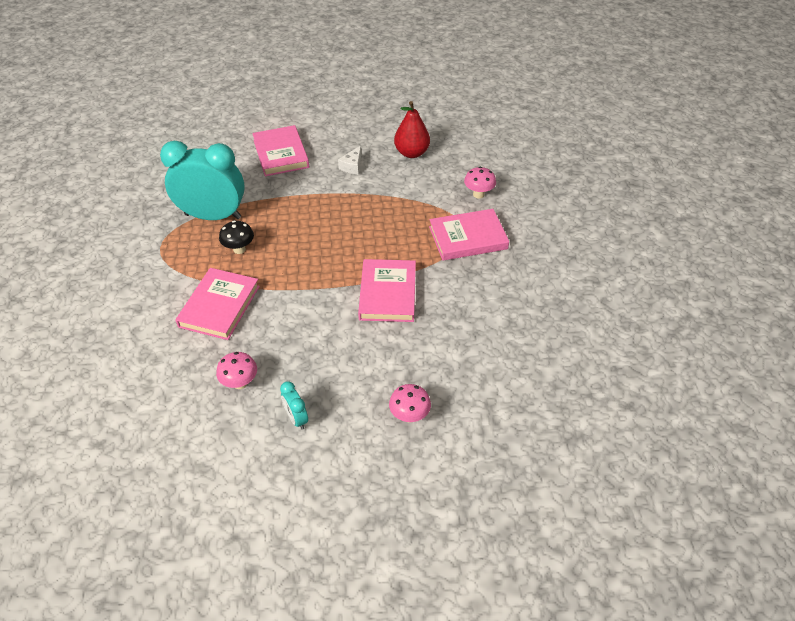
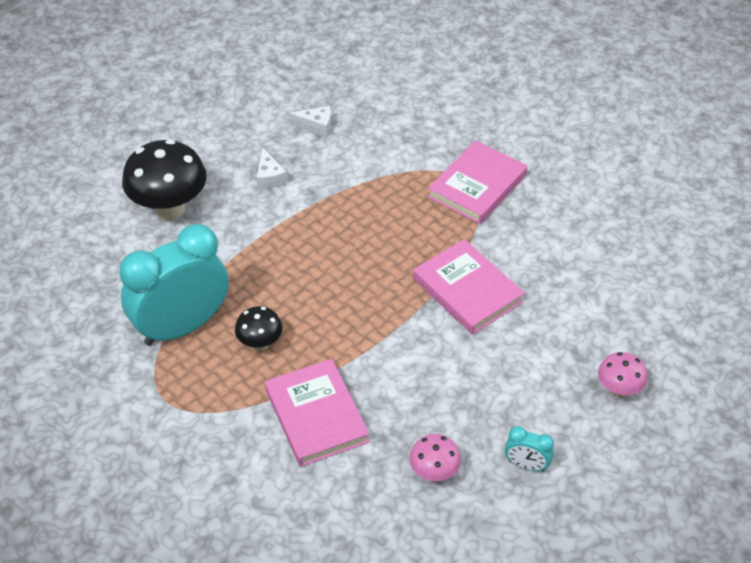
camera: 40 degrees left, 0 degrees up
(281, 154) = (170, 209): pink book -> black mushroom
(411, 153) = (316, 126): red pear -> white cheese
(478, 194) = (436, 134): pink mushroom -> none

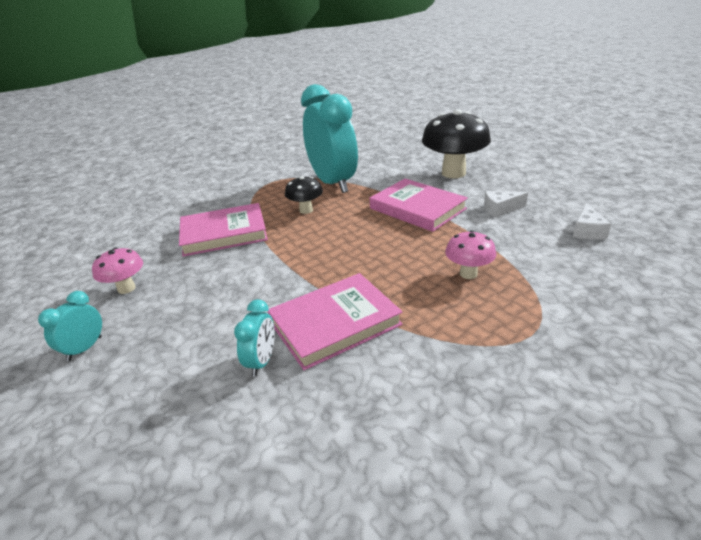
camera: 100 degrees right, 15 degrees down
(477, 186) = (519, 345): pink book -> pink book (417, 209)
(518, 329) = (262, 361): none -> turquoise clock
(618, 390) = (117, 455): pink mushroom -> pink mushroom (468, 274)

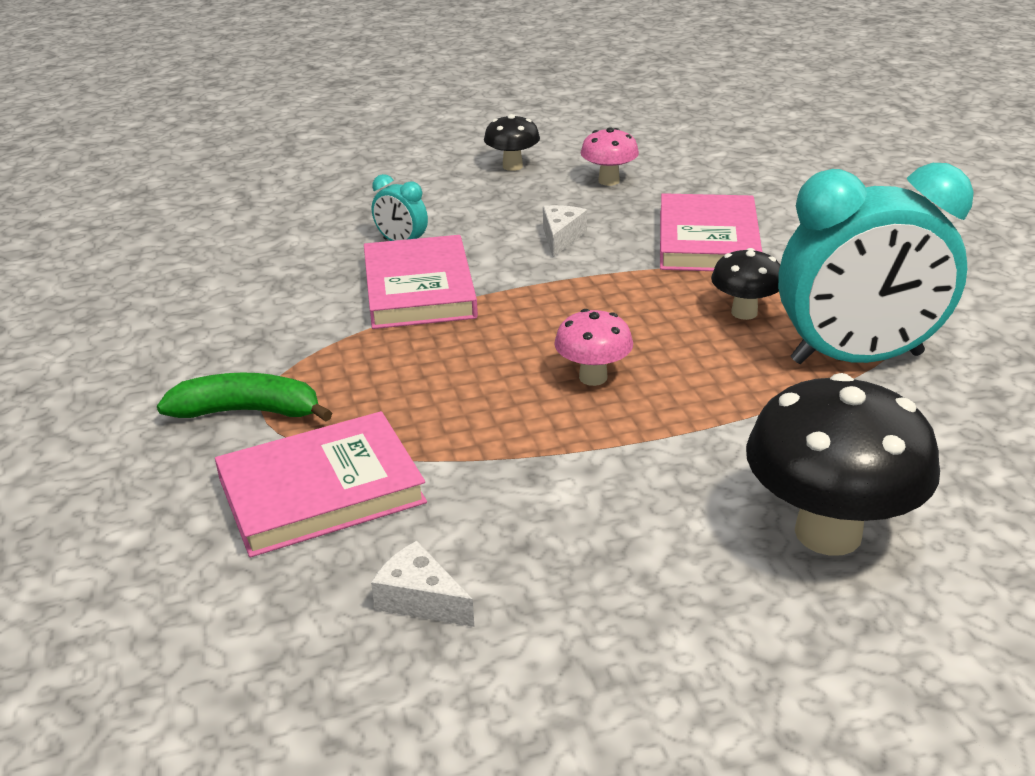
camera: 110 degrees right, 0 degrees up
(84, 348) = (512, 166): turquoise clock -> black mushroom
(417, 209) = (669, 425): pink book -> pink book (321, 490)
(468, 274) = (421, 409): pink mushroom -> pink mushroom (593, 377)
(500, 209) = (593, 526): white cheese -> white cheese (561, 237)
(539, 339) = (248, 411): none -> green banana

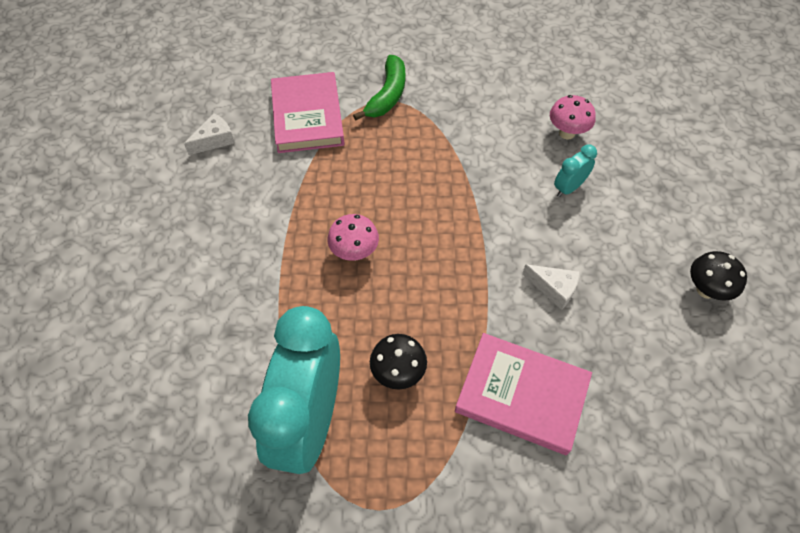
camera: 105 degrees right, 25 degrees up
(419, 289) = (497, 186): pink book -> none
(609, 181) = (661, 358): pink mushroom -> pink mushroom (567, 133)
(828, 533) = (163, 316): black mushroom -> none

